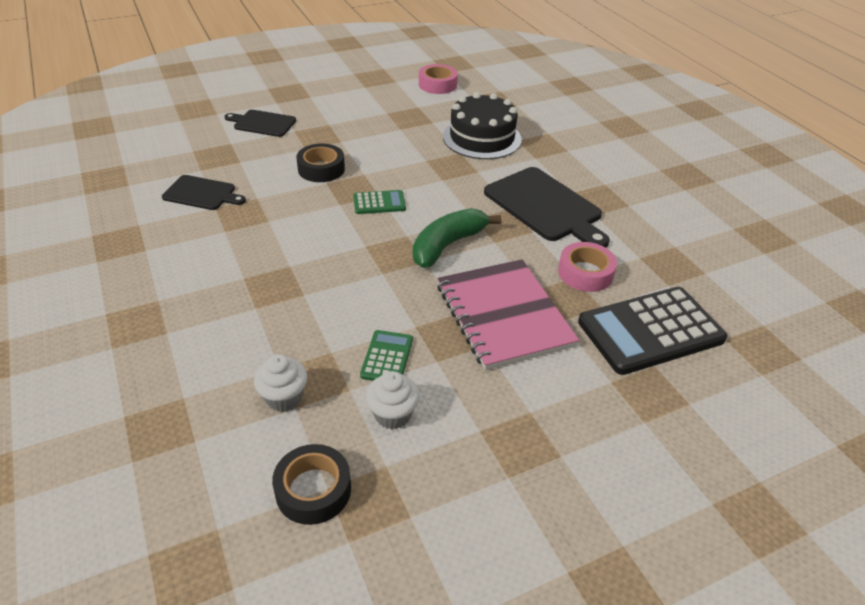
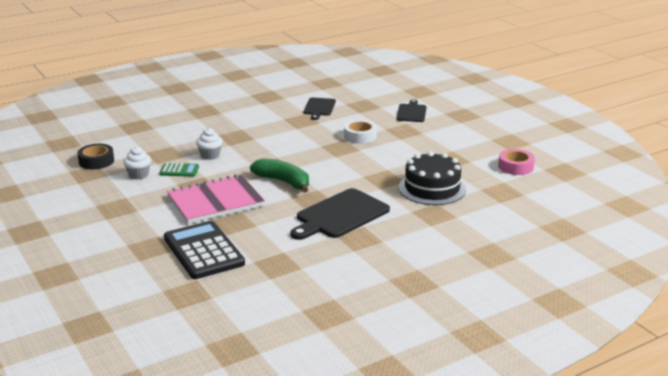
camera: 85 degrees right, 15 degrees down
(284, 398) = (152, 149): white cupcake -> white cupcake (210, 155)
(321, 169) = (360, 136): black tape -> white tape
(379, 203) = (325, 157): green calculator -> none
(585, 273) = (261, 229): pink tape -> none

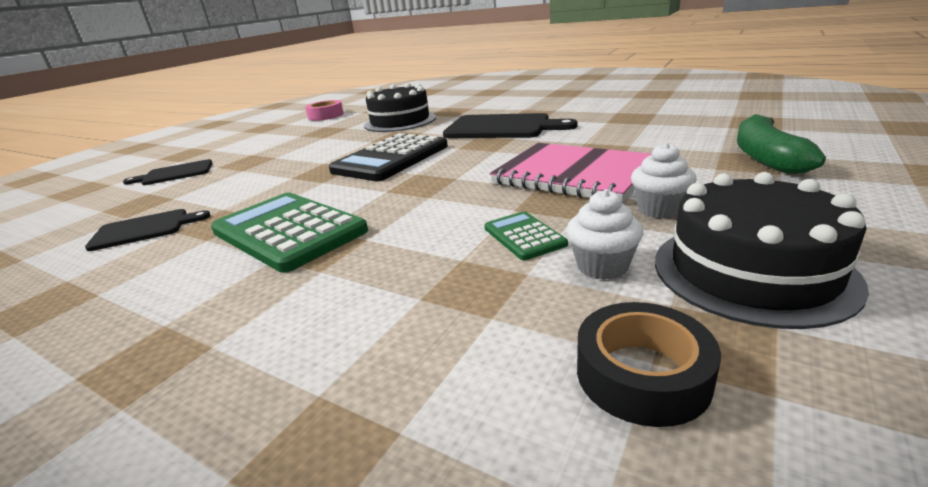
camera: 115 degrees left, 0 degrees up
(96, 193) = (751, 271): none -> black cake
(203, 251) = (683, 141): black calculator -> black calculator (391, 158)
(210, 155) = (429, 236): white cupcake -> white cupcake (659, 209)
(264, 133) = (288, 231): none -> green calculator
(283, 182) = (461, 165): green banana -> green banana (766, 157)
(360, 136) = (275, 173): white tape -> none

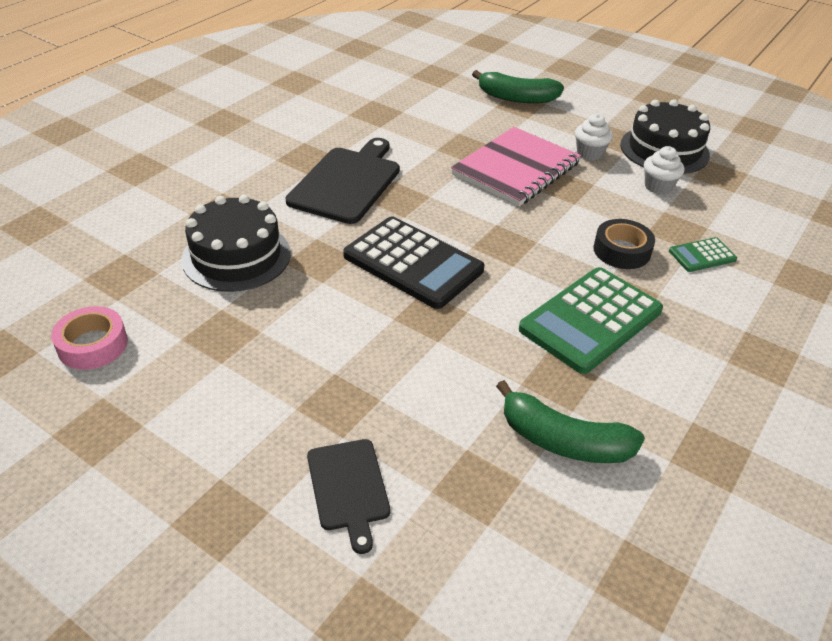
camera: 90 degrees left, 15 degrees up
(144, 229) = (563, 441): black cutting board -> green banana
(524, 236) = (618, 205): green calculator -> green calculator (702, 255)
(642, 374) = (743, 196): black tape -> black tape (621, 251)

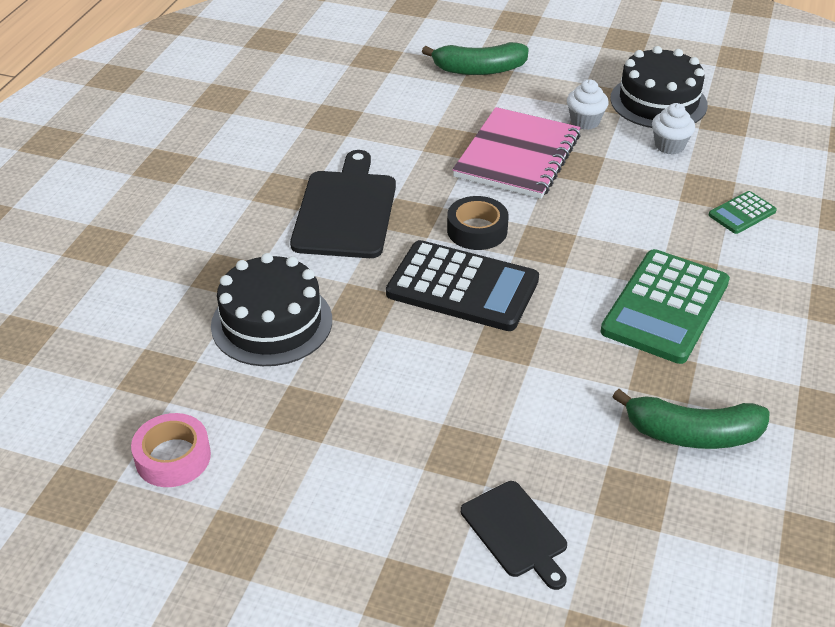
camera: 15 degrees left, 0 degrees up
(621, 251) = (663, 226): black tape -> black tape (477, 230)

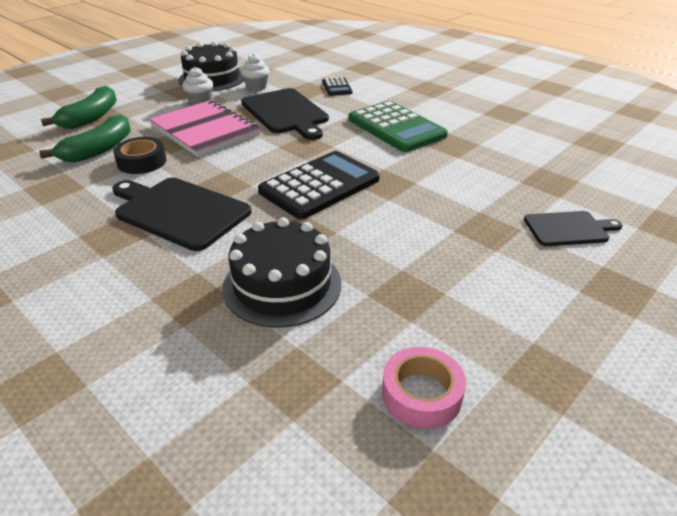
camera: 65 degrees left, 5 degrees down
(477, 230) = (265, 164): black tape -> black tape (142, 162)
(618, 197) = (286, 113): none -> black cutting board
(692, 434) = (505, 150): green banana -> green banana (99, 150)
(742, 213) = (337, 87): green calculator -> black calculator

